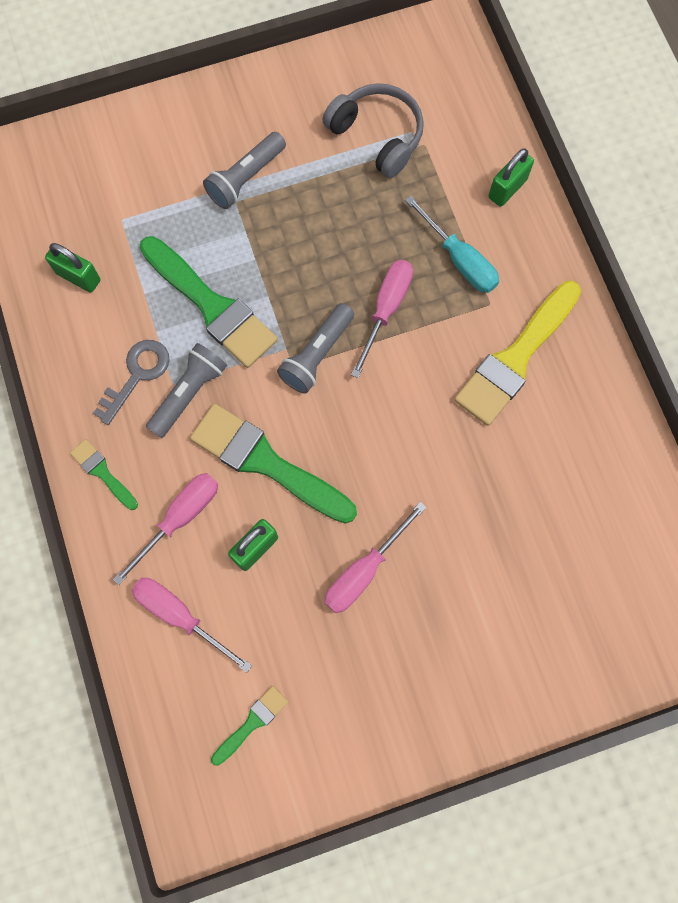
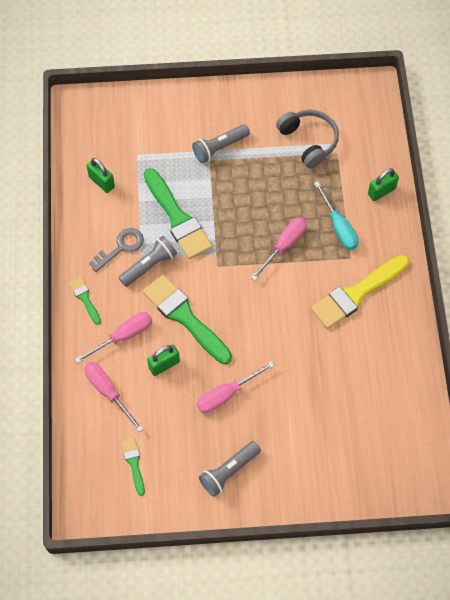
camera: 15 degrees right, 10 degrees down
(252, 723) = (134, 463): green brush -> green brush turned 75 degrees counterclockwise
(317, 354) = (234, 262): grey flashlight -> grey flashlight (229, 471)

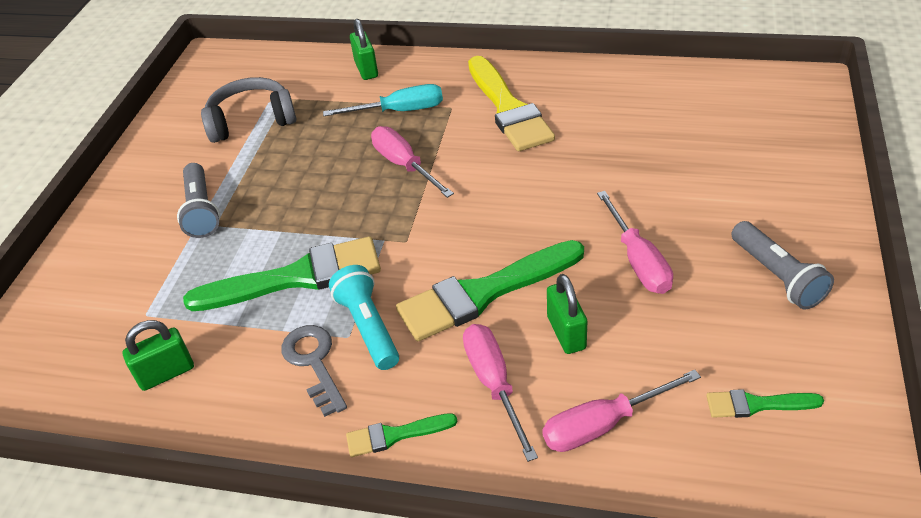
camera: 70 degrees left, 20 degrees down
(149, 266) = (368, 327): grey flashlight -> turquoise flashlight

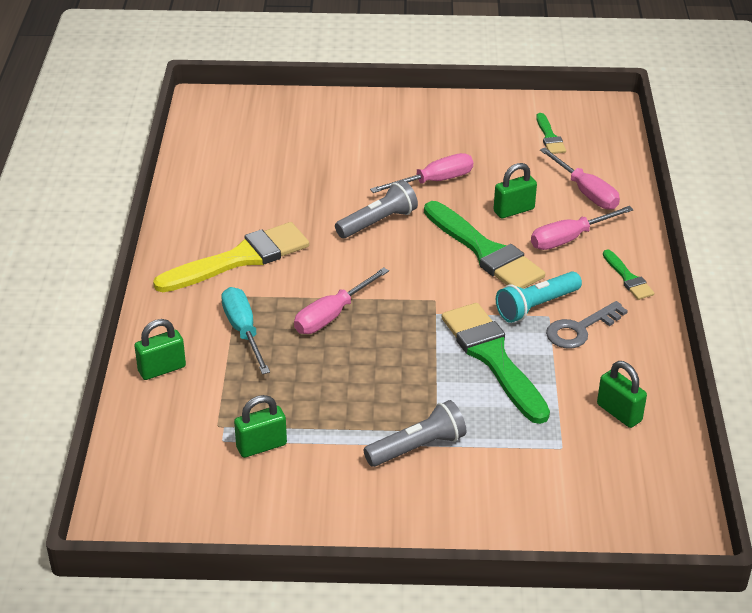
camera: 105 degrees left, 5 degrees down
(251, 121) = (261, 446): grey headphones -> green padlock
(777, 276) = (437, 125): grey flashlight -> grey flashlight (378, 222)

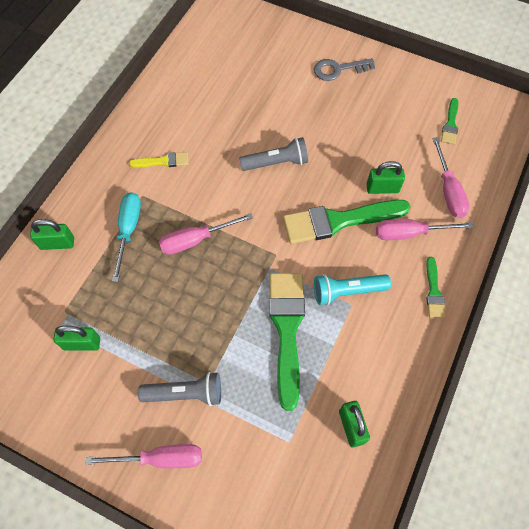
camera: 25 degrees right, 25 degrees up
(240, 259) = (163, 161): yellow brush -> yellow brush, size x0.48
(434, 181) = (338, 137): pink screwdriver -> pink screwdriver (160, 458)
(485, 251) = (338, 221): green brush -> green brush turned 90 degrees clockwise
(580, 329) = (367, 328): grey key -> grey key (338, 69)

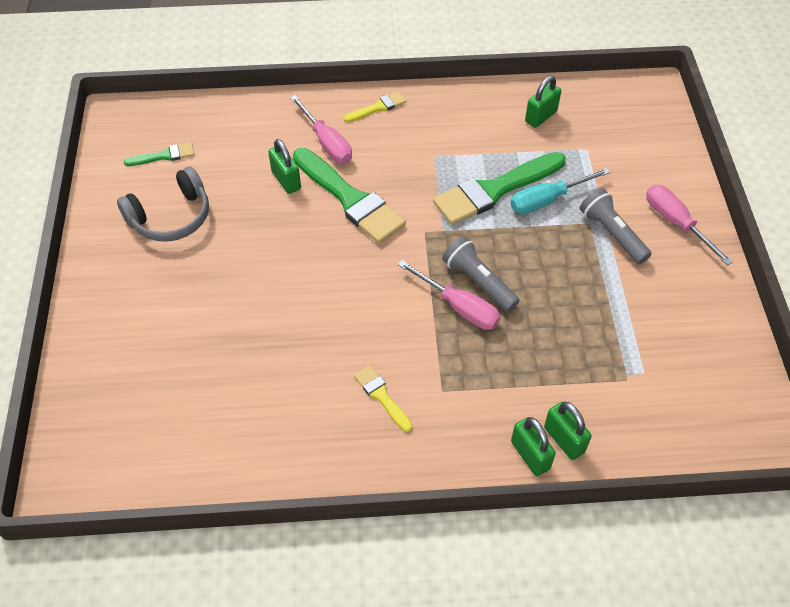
camera: 120 degrees left, 10 degrees down
(82, 343) = (642, 341): green padlock -> green padlock (530, 455)
(128, 230) = (495, 377): turquoise screwdriver -> turquoise screwdriver (547, 200)
(276, 163) = (311, 282): grey flashlight -> grey flashlight (478, 282)
(338, 69) = (129, 284): grey key -> none
(347, 291) = (423, 164): turquoise flashlight -> none
(385, 108) = (171, 217): none -> grey headphones
(434, 291) = (378, 107): green brush -> yellow brush
(448, 190) = (256, 131): pink screwdriver -> none

